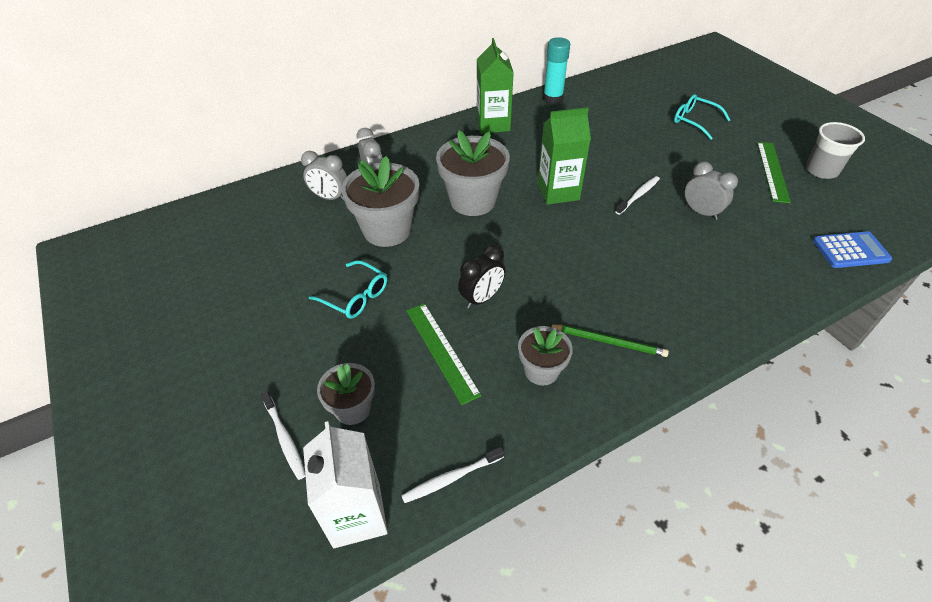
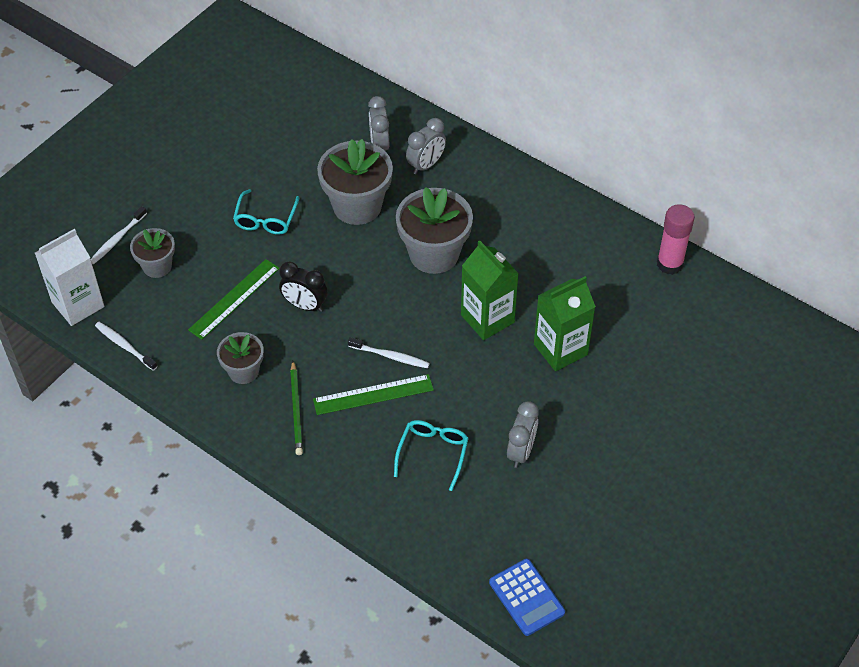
camera: 65 degrees right, 5 degrees up
(493, 124) = (579, 225): green carton -> green carton (560, 349)
(553, 99) = (669, 264): turquoise glue stick -> pink glue stick
(638, 195) = (520, 390): white toothbrush -> white toothbrush (390, 356)
(695, 121) = (709, 418): turquoise glasses -> turquoise glasses (433, 454)
(772, 171) = (641, 512): green ruler -> green ruler (373, 394)
(821, 170) = (673, 563): grey cup -> none

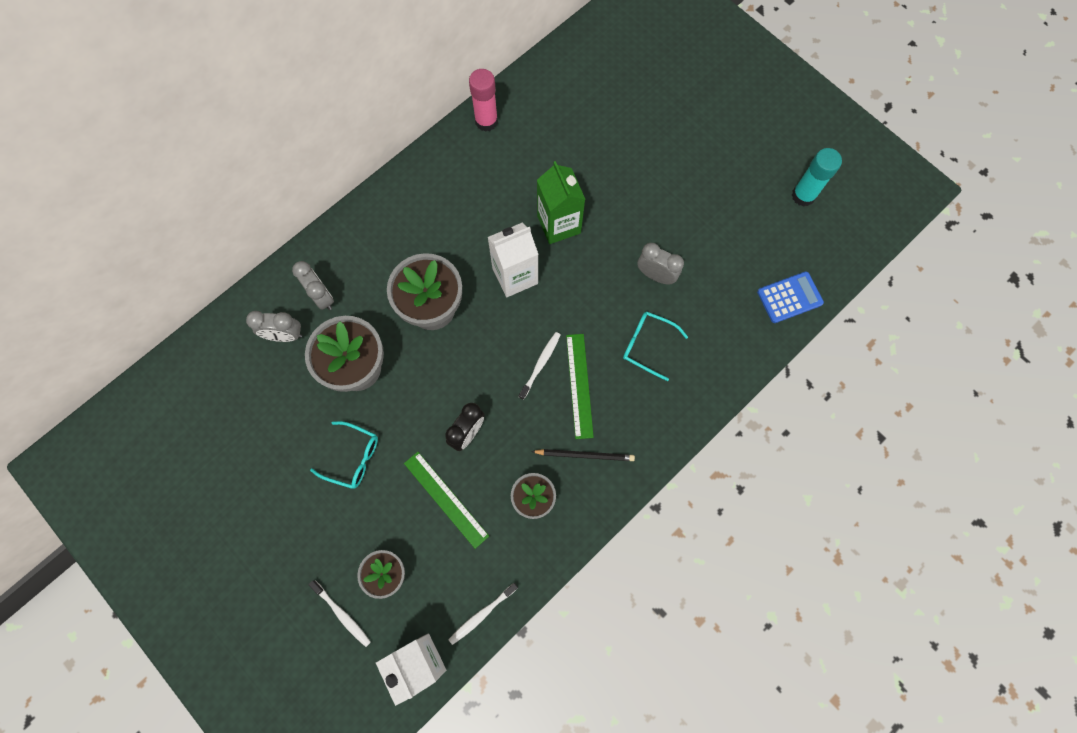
camera: 80 degrees left, 20 degrees up
(296, 410) = (585, 455): green pencil -> black pencil
(487, 319) = (515, 276): green carton -> white carton
(673, 603) = (803, 196): none -> turquoise glue stick

